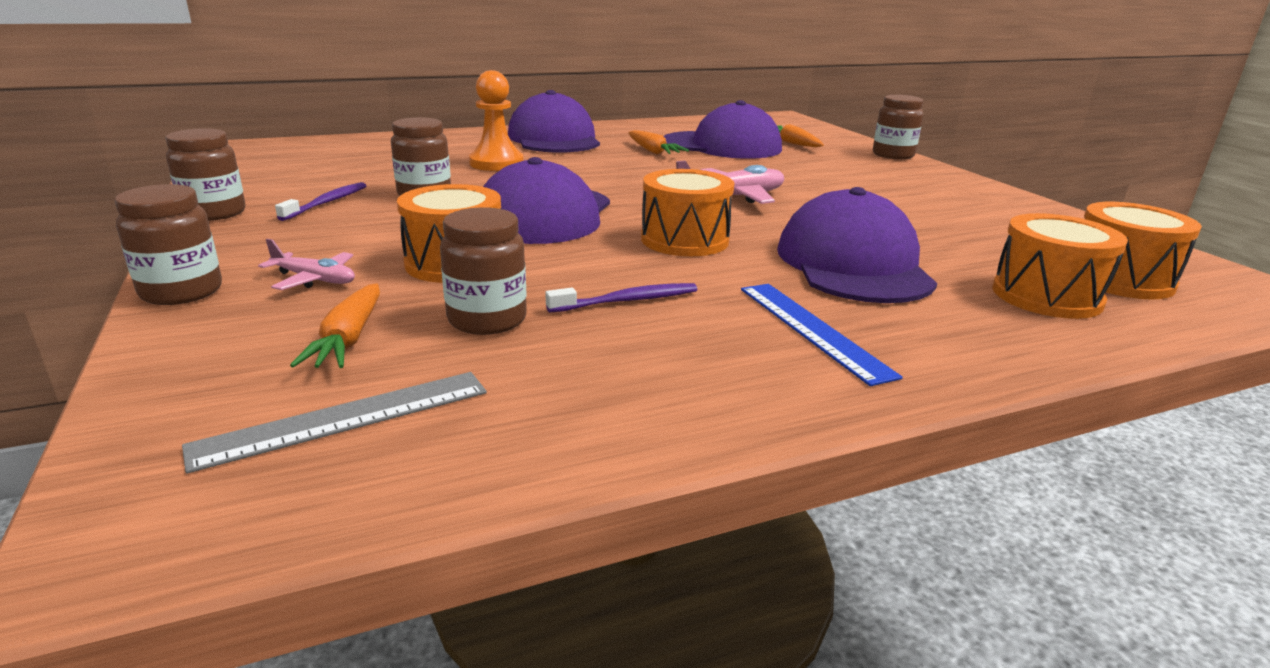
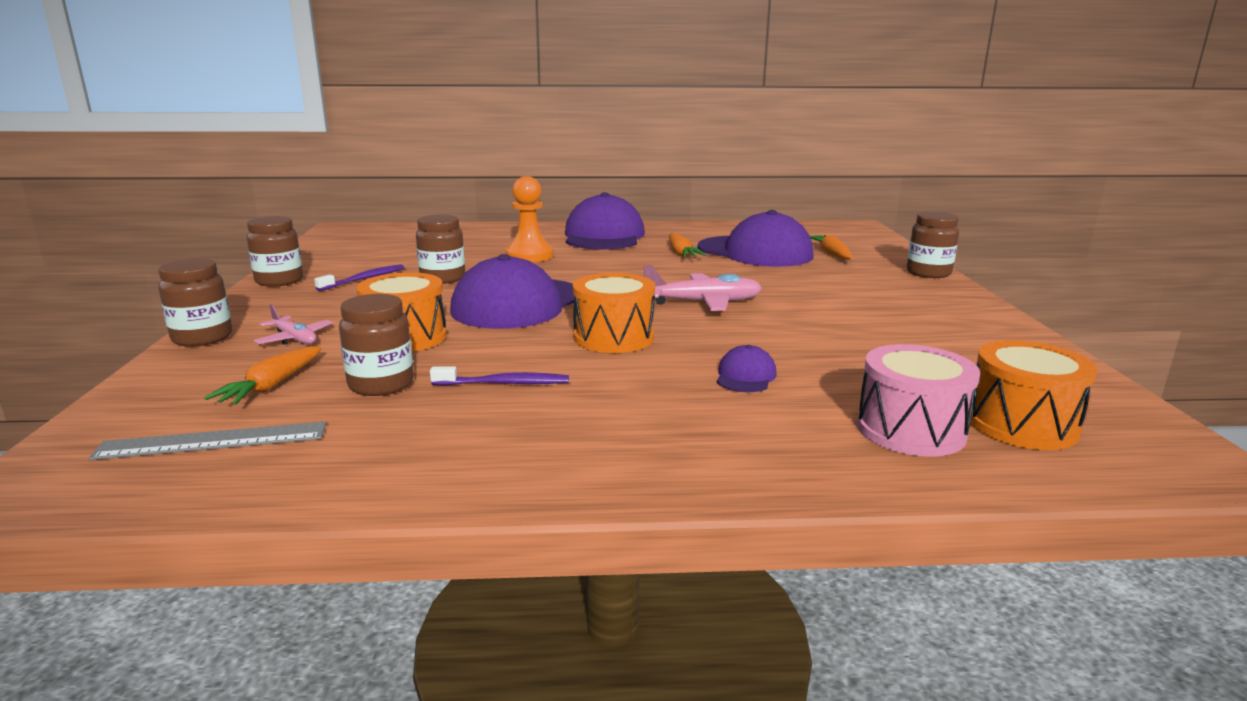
camera: 20 degrees right, 5 degrees down
(812, 329) = (633, 428): blue ruler -> none
(853, 264) = (745, 376): purple cap -> purple cap, size x0.43
(1046, 296) = (910, 430): orange drum -> pink drum

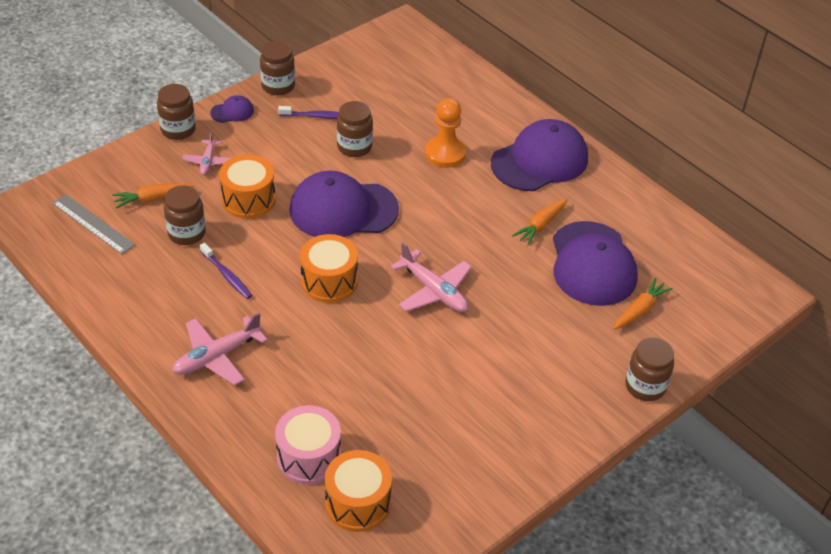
camera: 50 degrees right, 25 degrees up
(643, 434) = (216, 356): none -> pink plane
(745, 376) = (323, 364): purple cap -> purple cap (232, 112)

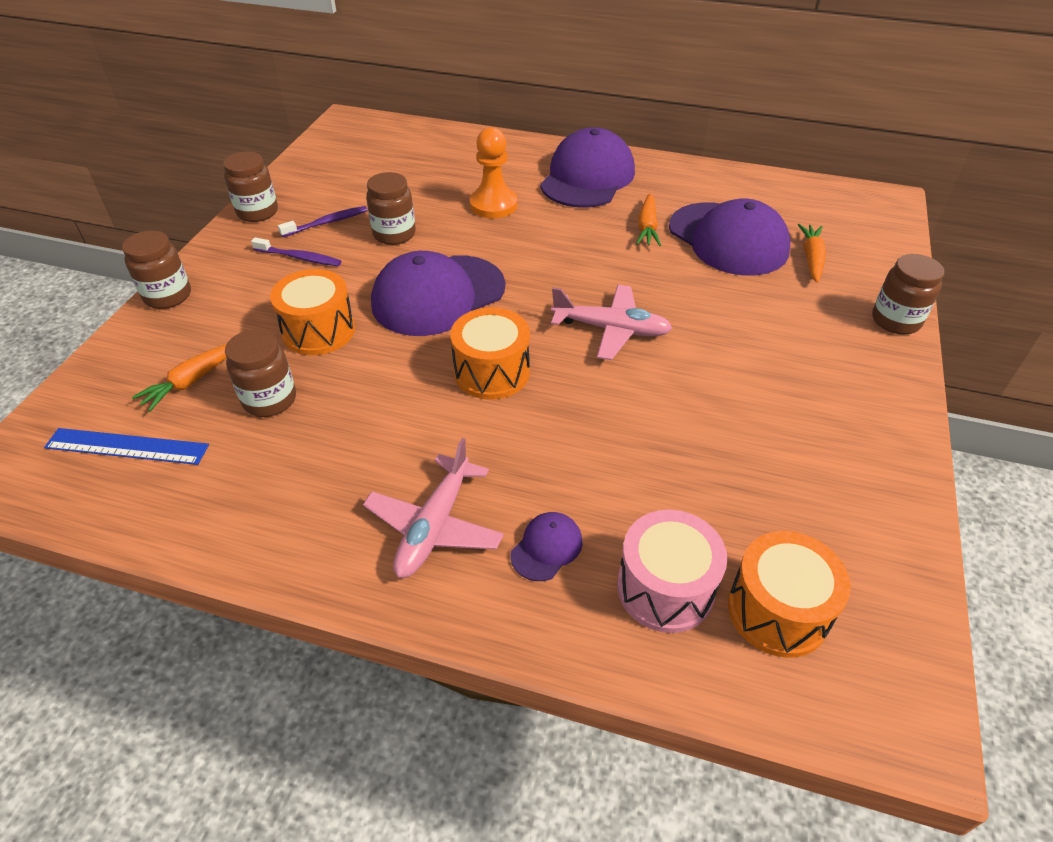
camera: 30 degrees left, 0 degrees up
(93, 224) = (127, 446): grey ruler -> blue ruler
(207, 162) = (233, 313): pink plane -> none
(227, 275) = (363, 423): purple toothbrush -> purple toothbrush (299, 257)
(232, 112) = (223, 254): purple cap -> purple cap (546, 548)

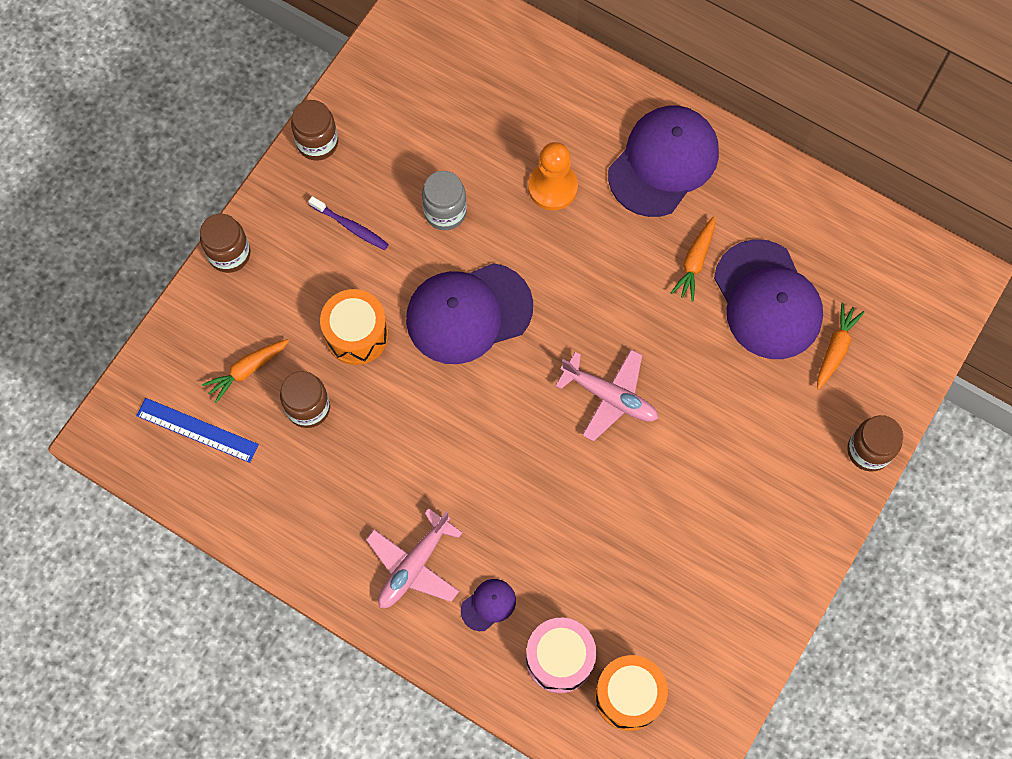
camera: 15 degrees right, 25 degrees up
(327, 222) = (383, 177): purple toothbrush -> none
(394, 234) = (445, 212): brown jar -> grey jar
(491, 372) = (492, 422): orange drum -> none

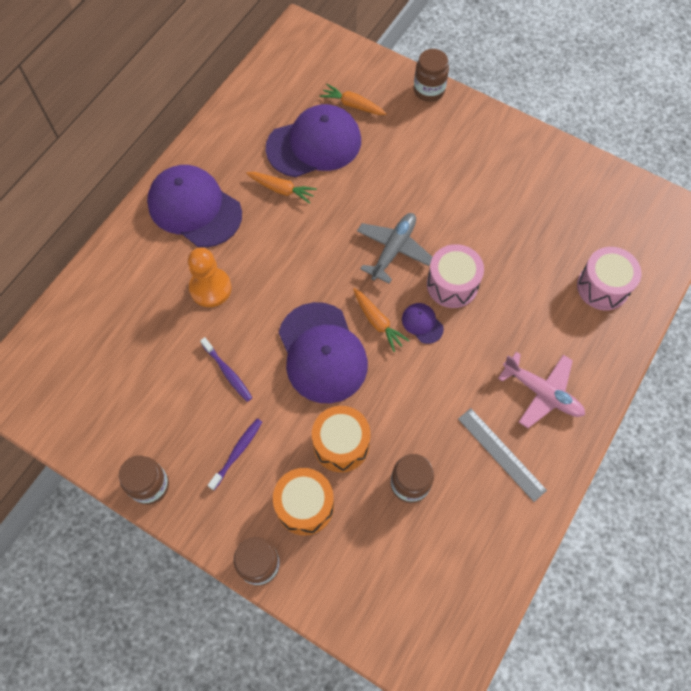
camera: 90 degrees left, 5 degrees down
(197, 430) = (435, 585): blue ruler -> none
(248, 370) = (375, 540): orange carrot -> orange carrot (377, 322)
(339, 511) = (501, 454): none -> grey ruler
(445, 212) = (228, 372): grey jar -> purple toothbrush
(488, 605) = (567, 337): purple cap -> purple cap (422, 323)
(561, 467) = (452, 284): none -> pink drum
(610, 397) = (393, 249): pink plane -> grey plane
(628, 695) = (623, 242): orange drum -> orange drum (305, 506)

